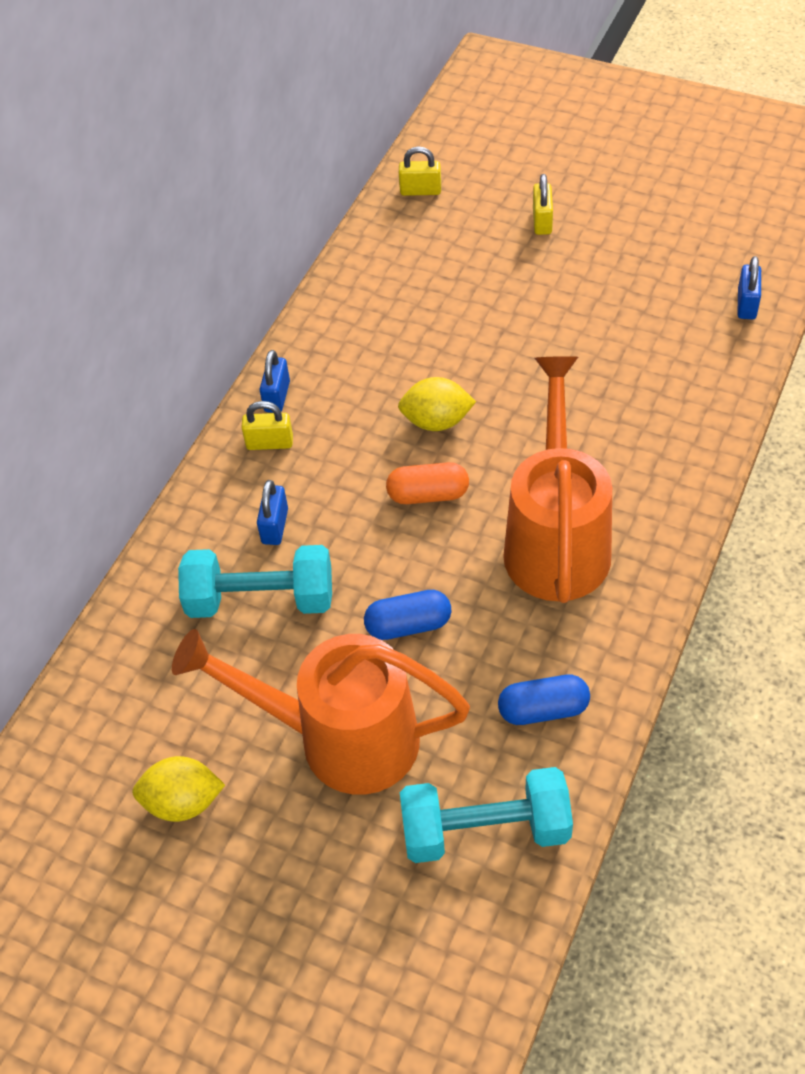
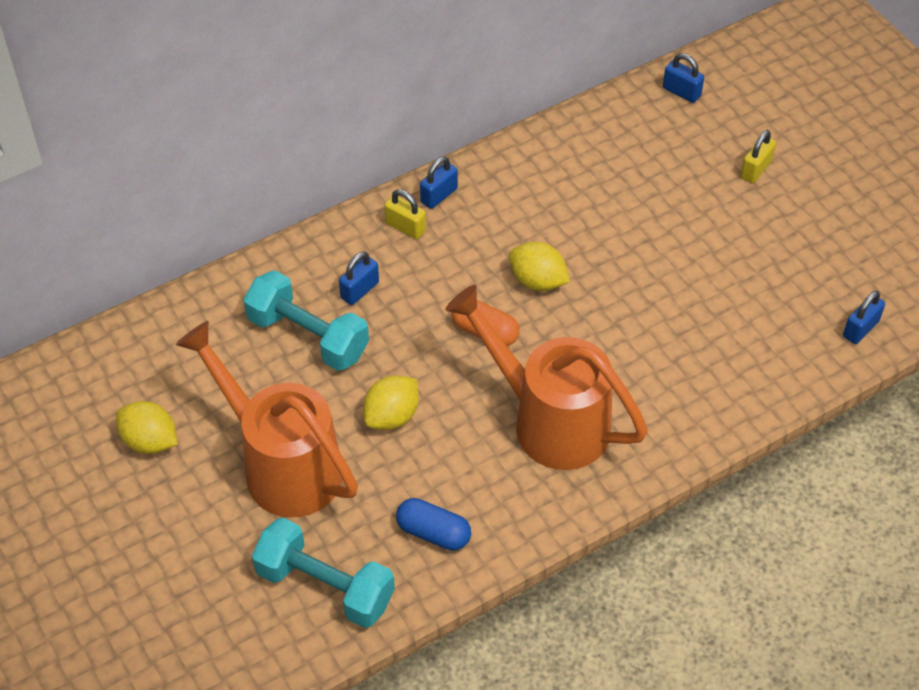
camera: 30 degrees right, 0 degrees up
(408, 625) = (392, 416): blue capsule -> yellow lemon
(420, 191) = (681, 92): yellow padlock -> blue padlock
(556, 539) = (548, 420): orange watering can -> orange watering can turned 90 degrees counterclockwise

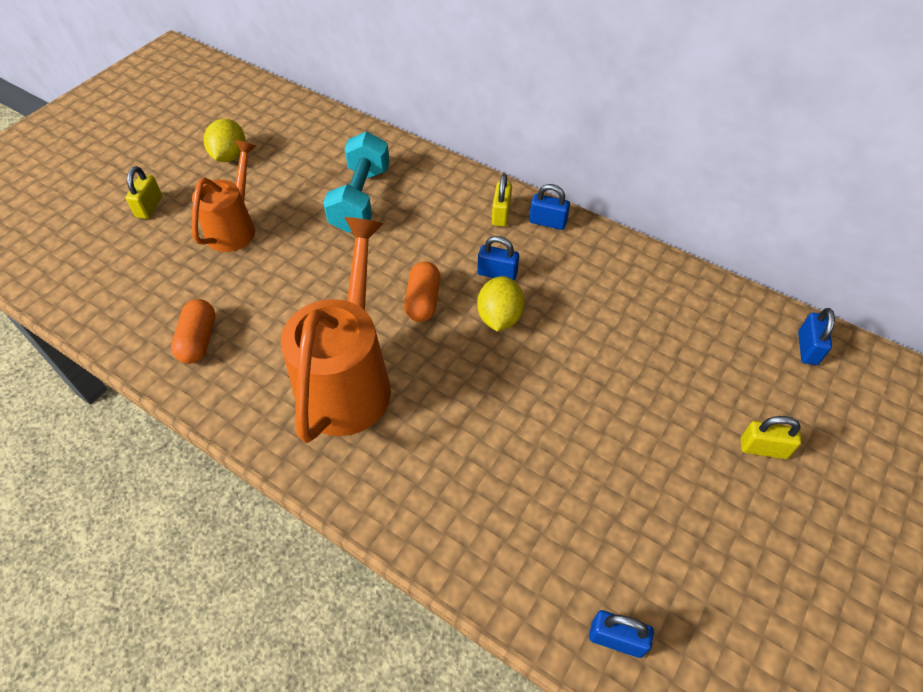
camera: 65 degrees right, 0 degrees up
(193, 542) = (149, 207): none -> yellow padlock
(282, 464) = (235, 227): orange watering can -> orange watering can, size x0.62
(325, 586) = (127, 291): turquoise dumbbell -> none
(359, 290) = (421, 211): blue padlock -> blue padlock (497, 273)
(392, 416) = (306, 273): yellow lemon -> none
(433, 533) = (198, 340): blue capsule -> orange capsule

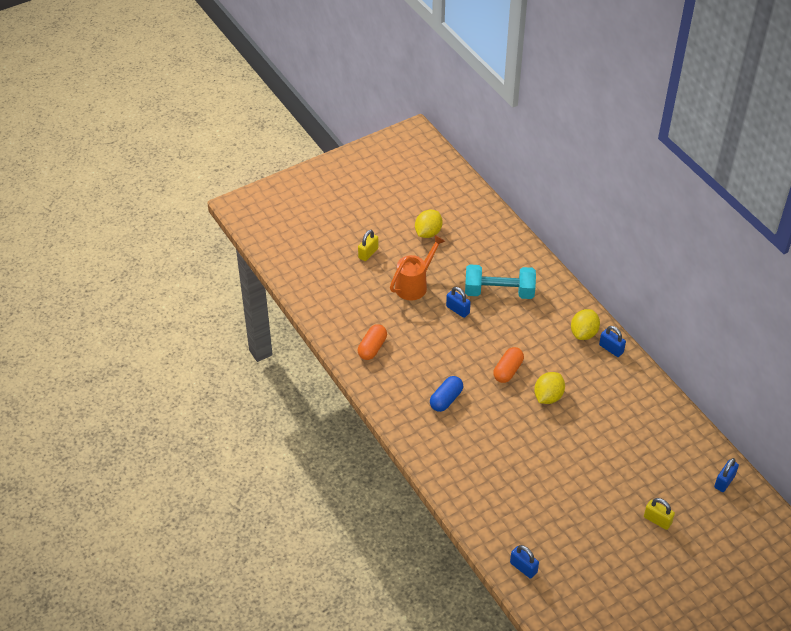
camera: 25 degrees right, 5 degrees down
(349, 379) = (446, 399): orange watering can -> blue capsule
(360, 199) = (499, 292): turquoise dumbbell -> turquoise dumbbell turned 60 degrees clockwise
(497, 273) = (561, 370): blue padlock -> blue padlock (458, 310)
(501, 214) = (584, 333): yellow padlock -> yellow lemon

